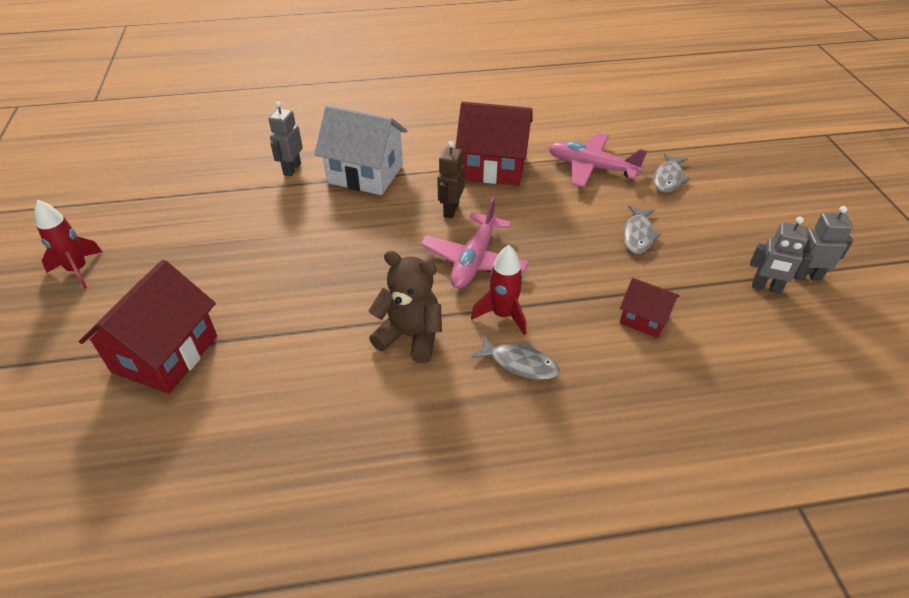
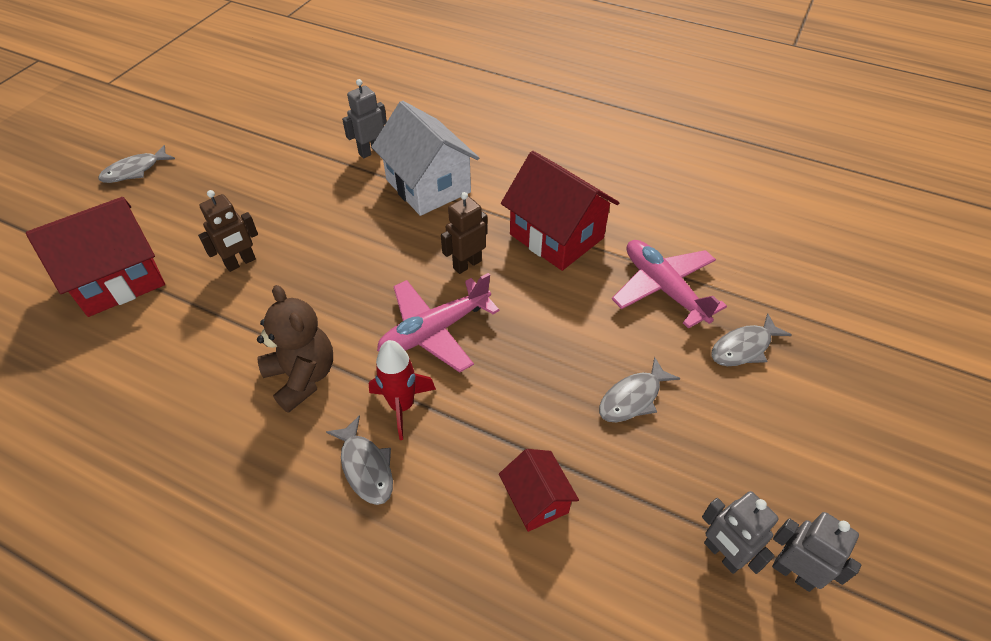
camera: 35 degrees right, 5 degrees up
(78, 270) = (135, 170): red rocket -> grey fish
(268, 289) = (240, 263): none -> brown robot

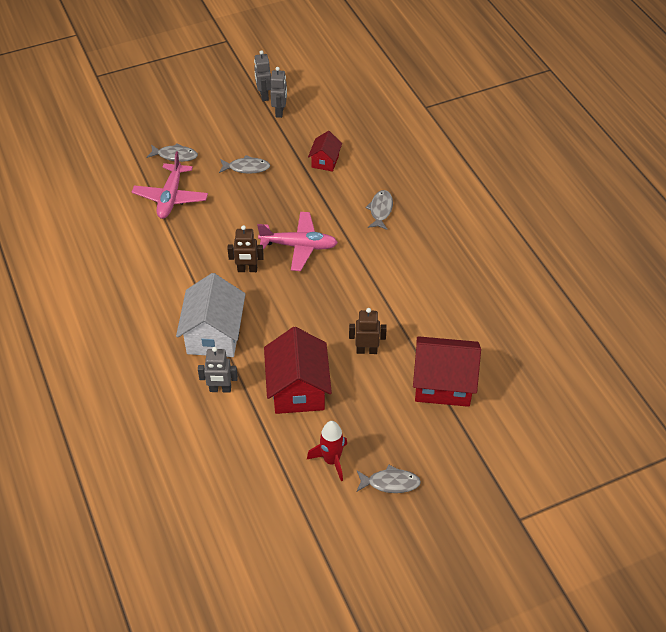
camera: 140 degrees left, 0 degrees up
(302, 377) = (379, 263): brown teddy bear -> none
(402, 406) = (345, 223): red rocket -> red rocket (331, 460)
(556, 236) = (184, 255): red house -> red house (298, 389)

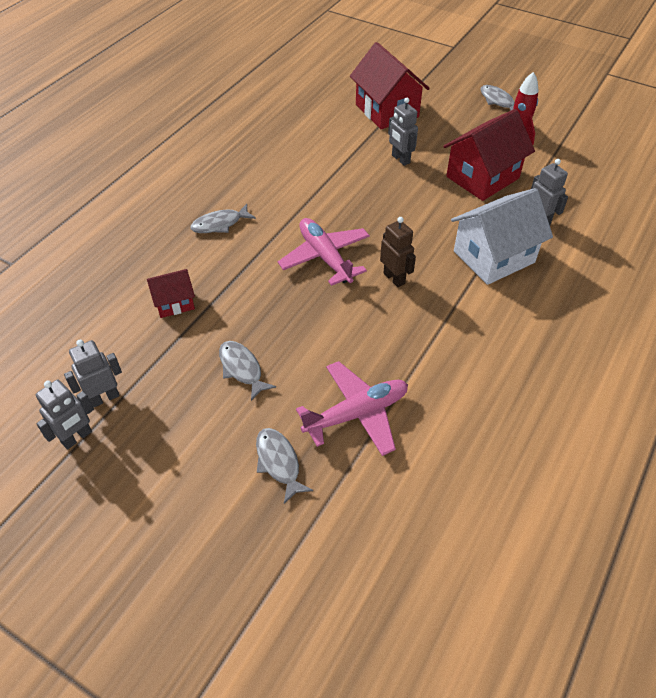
camera: 125 degrees left, 0 degrees up
(366, 350) = (400, 159): brown robot -> grey robot

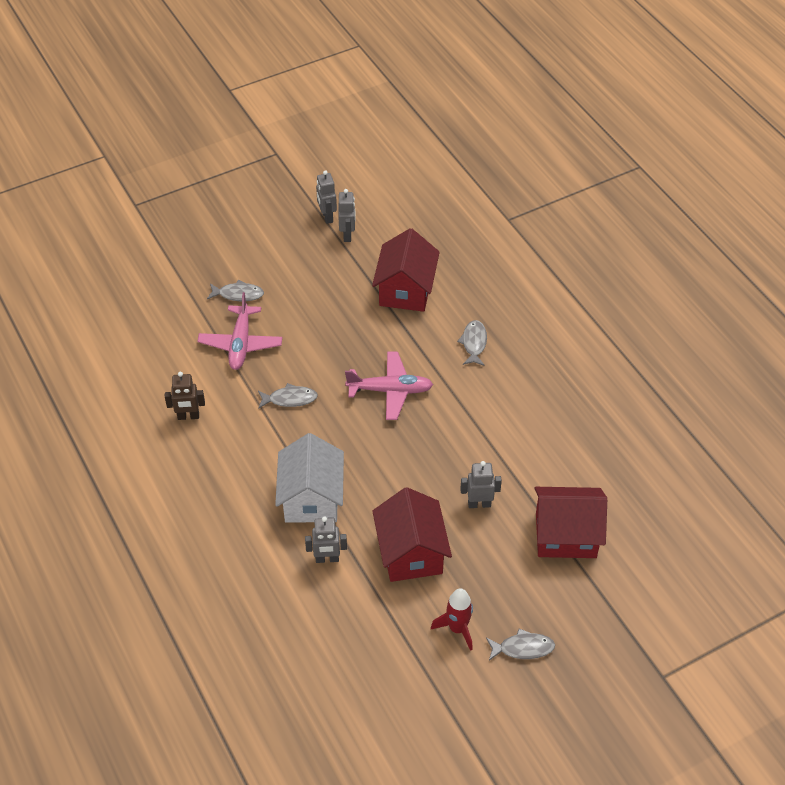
camera: 120 degrees right, 0 degrees up
(174, 302) = (406, 290): red house -> red house, size x1.87
(242, 369) = (320, 303): grey fish -> grey fish (290, 399)
(394, 278) = (337, 421): brown robot -> brown robot (188, 416)

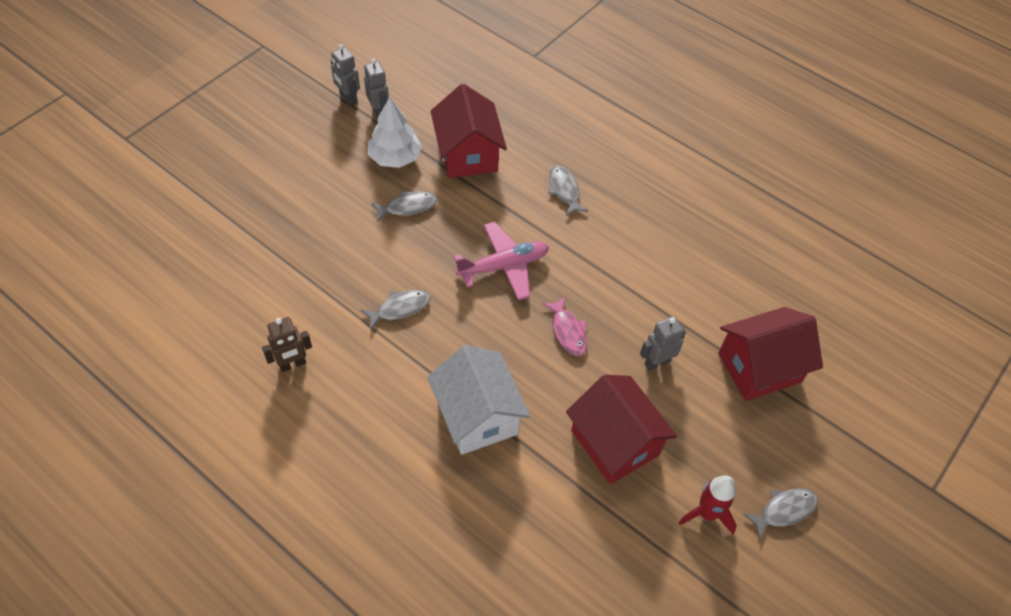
camera: 25 degrees left, 5 degrees up
(238, 294) = (288, 207): grey fish -> grey fish (407, 207)
(241, 344) = (316, 262): pink plane -> none
(327, 559) = (528, 482): grey robot -> none
(343, 277) = (395, 157): none -> white tree
(417, 457) = (567, 331): none -> pink fish

